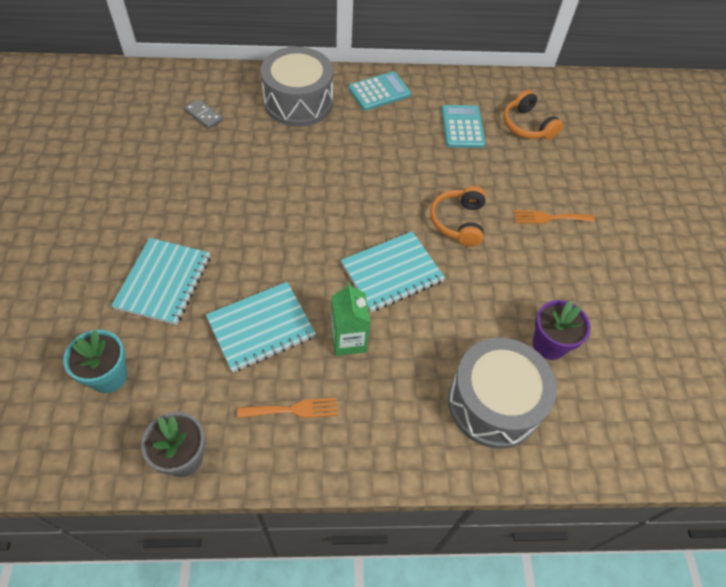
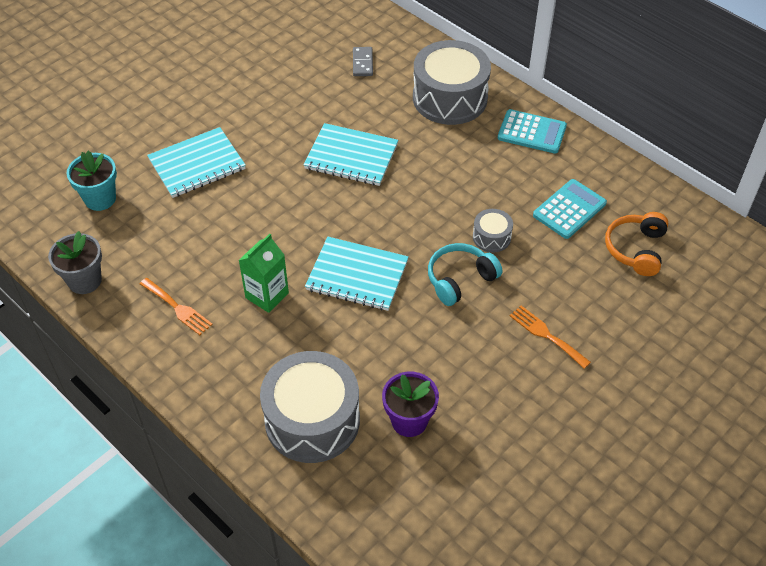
camera: 50 degrees right, 5 degrees down
(261, 327) = (221, 241): turquoise notebook -> turquoise notebook (351, 156)
(441, 179) = (491, 237): none -> grey drum
(458, 222) = (460, 279): orange headphones -> turquoise headphones

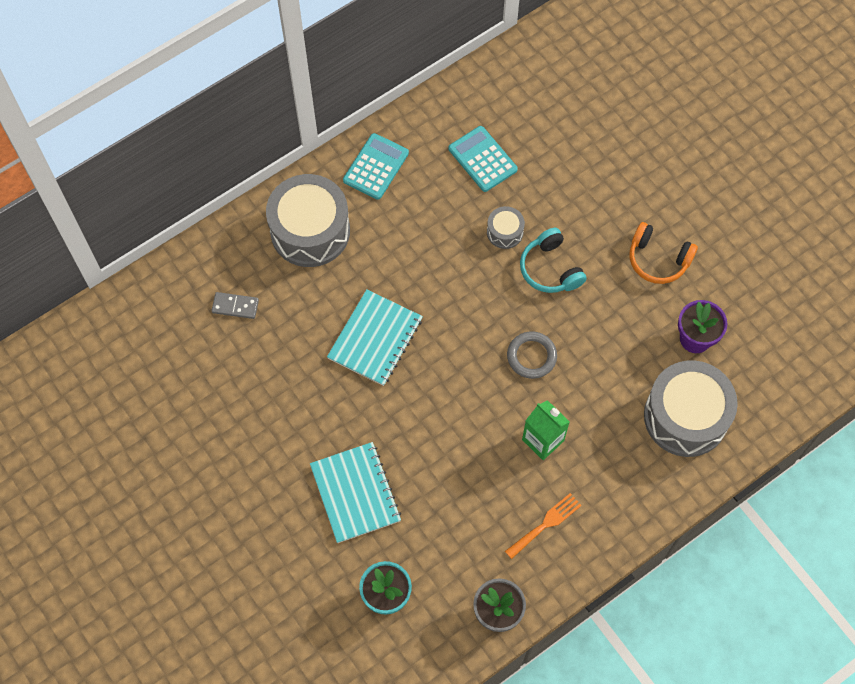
camera: 80 degrees left, 15 degrees up
(357, 275) = (531, 356): turquoise notebook -> grey ring
(546, 335) = (622, 213): orange fork -> none
(636, 249) = (539, 118): orange headphones -> orange headphones (658, 259)

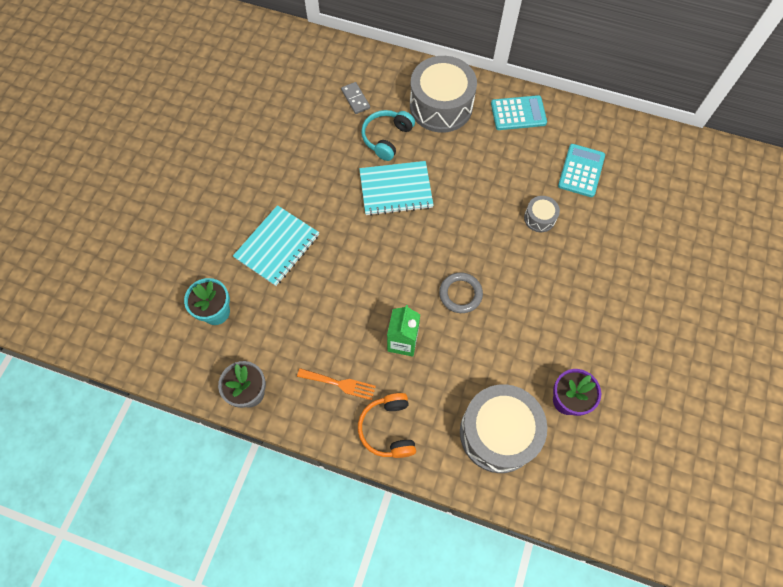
camera: 55 degrees right, 0 degrees up
(550, 269) = (537, 264): turquoise headphones -> turquoise headphones (386, 138)
(658, 259) = (608, 333): orange headphones -> orange headphones (388, 429)

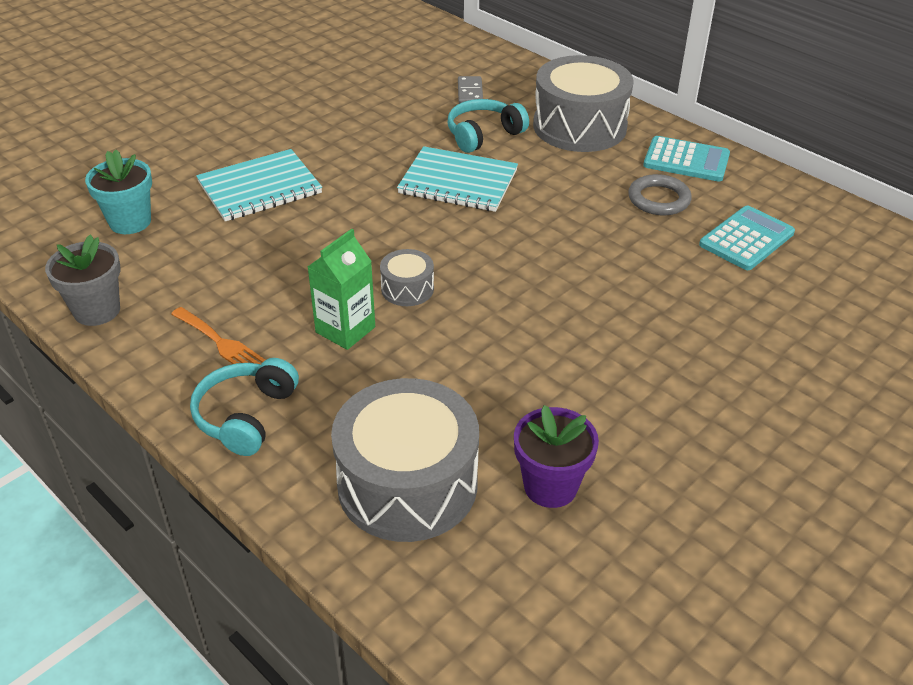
camera: 25 degrees right, 25 degrees down
(388, 429) = (246, 416): orange headphones -> turquoise headphones
(460, 294) = (469, 308): grey ring -> grey ring (659, 199)
(539, 218) = (647, 268): grey drum -> grey drum (407, 289)

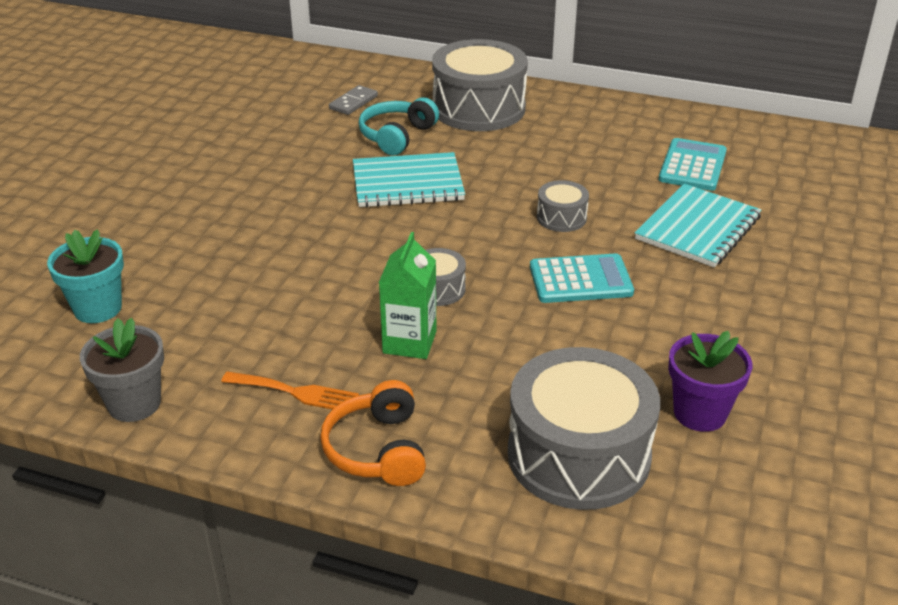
camera: 25 degrees left, 5 degrees down
(246, 416) = (377, 449): turquoise headphones -> orange headphones
(259, 188) = (213, 239): turquoise notebook -> turquoise notebook (698, 228)
(470, 93) = (353, 102): grey domino -> grey domino turned 60 degrees clockwise
(572, 254) = (561, 217): none -> grey drum
(659, 199) = (596, 152): grey ring -> none
(686, 160) = (593, 114): turquoise calculator -> turquoise calculator (580, 280)

